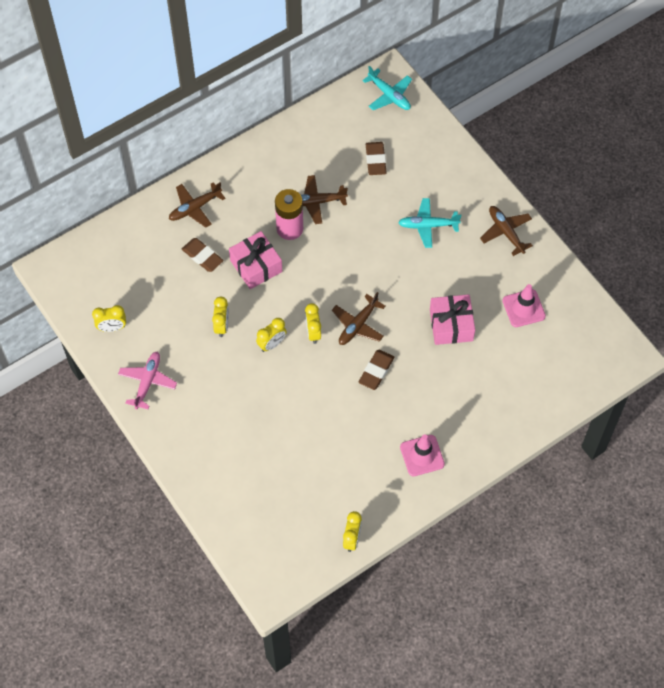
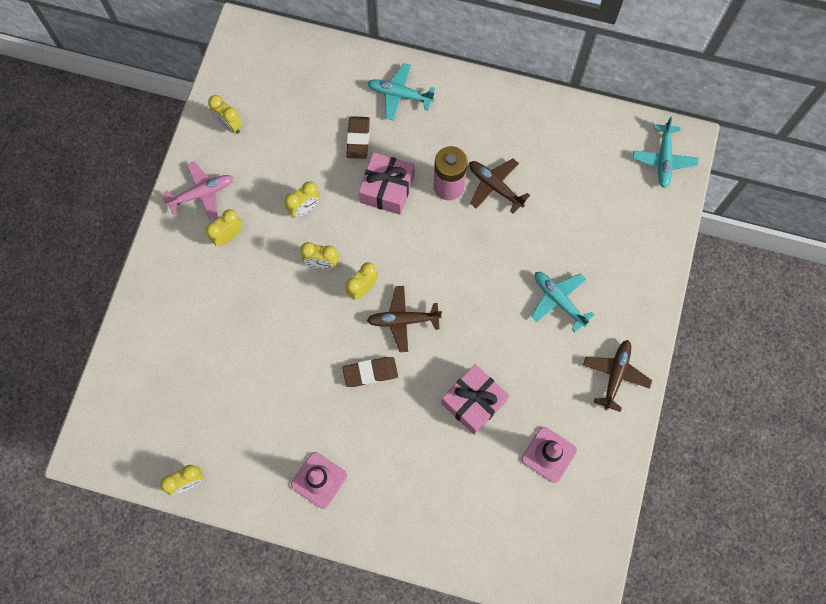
camera: 50 degrees right, 10 degrees up
(195, 208) = (399, 95): brown plane -> turquoise plane
(196, 388) = (228, 236): none -> yellow clock
(375, 160) = (584, 202): brown eraser -> none

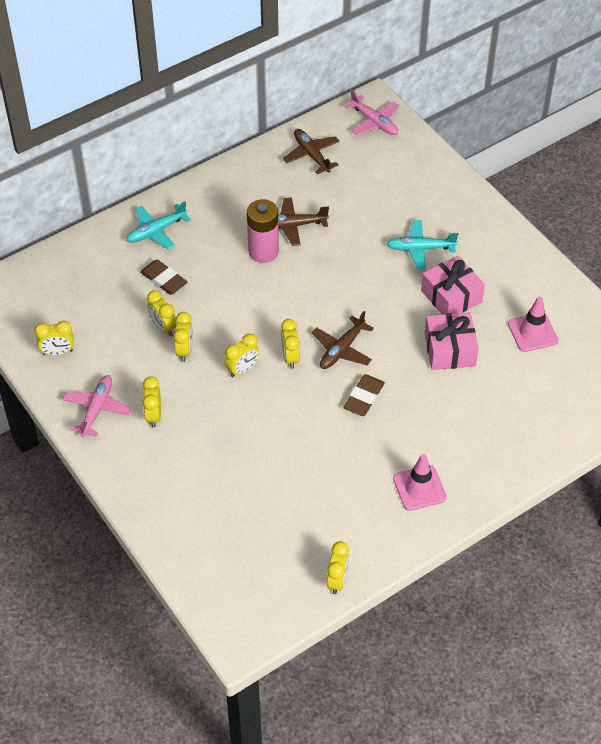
camera: 50 degrees left, 20 degrees down
(313, 176) = (163, 327): none -> yellow clock
(387, 189) = (225, 289): pink gift -> pink gift (451, 296)
(615, 375) = (509, 255): brown plane -> brown plane (311, 155)
(663, 159) = (374, 122): turquoise plane -> pink plane

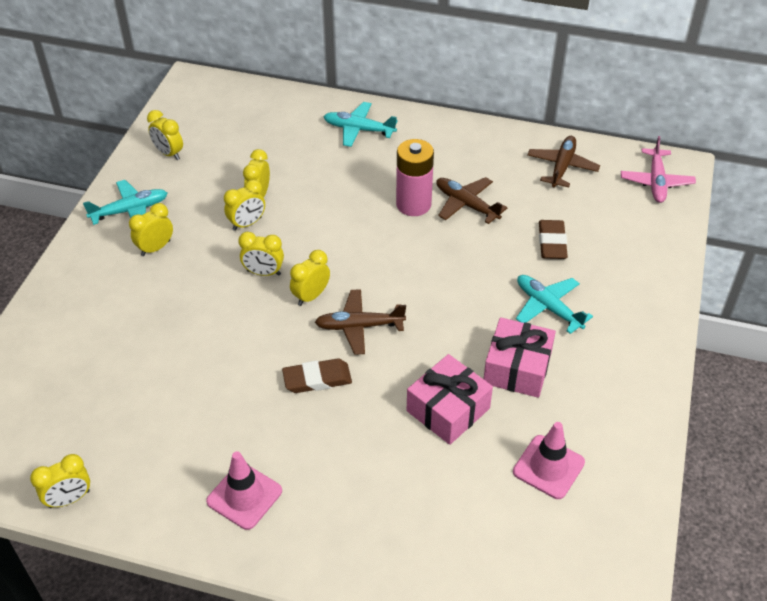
camera: 50 degrees right, 5 degrees down
(97, 409) = (130, 210): pink plane -> turquoise plane
(164, 279) = (311, 165): brown eraser -> brown eraser (552, 242)

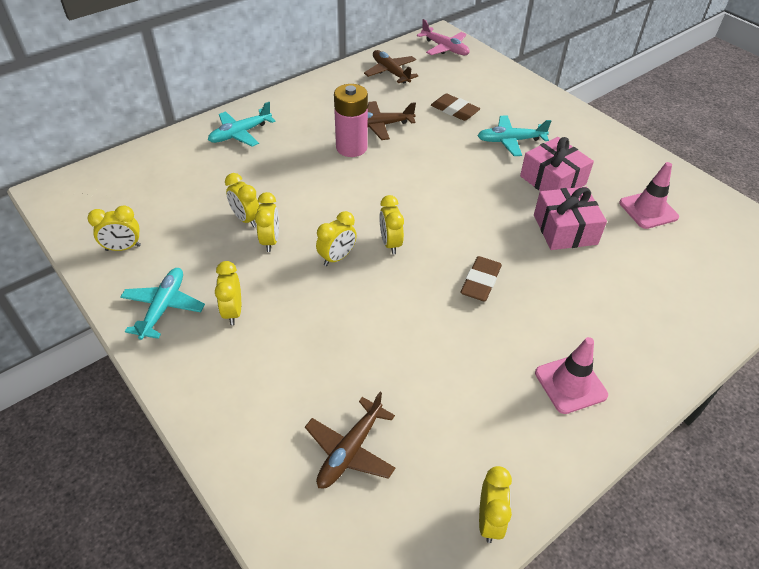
camera: 55 degrees left, 0 degrees up
(359, 326) = (447, 233): brown plane -> brown plane (350, 451)

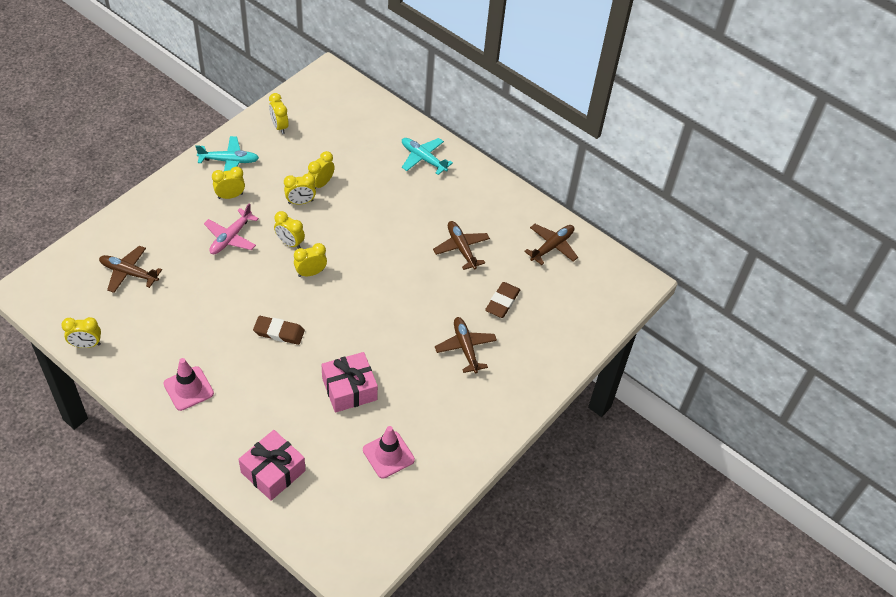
camera: 75 degrees right, 5 degrees up
(351, 147) = (424, 233): pink battery -> none
(445, 48) = (614, 286): pink plane -> pink plane (231, 237)
(510, 141) = (465, 348): turquoise plane -> brown plane
(552, 180) = (414, 381): pink gift -> pink gift (273, 471)

